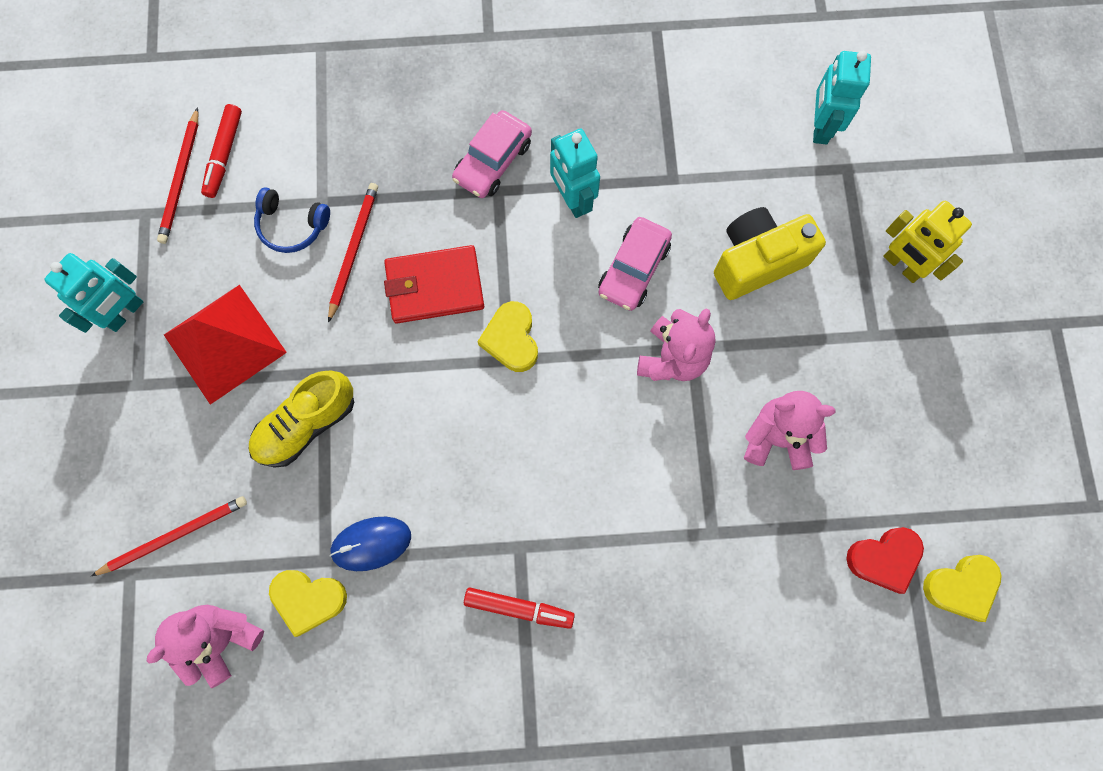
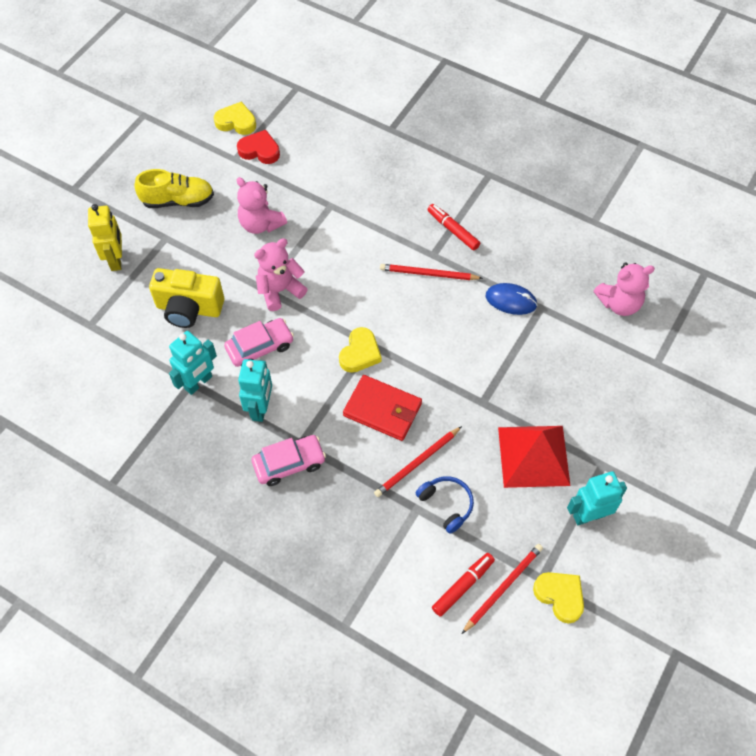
camera: 145 degrees left, 15 degrees down
(174, 535) = (620, 367): red pencil -> red pencil (428, 274)
(306, 424) = (510, 380): yellow shoe -> yellow shoe (178, 200)
(308, 599) = (561, 295): yellow heart -> yellow heart (560, 596)
(820, 126) = (79, 357): turquoise robot -> turquoise robot (198, 383)

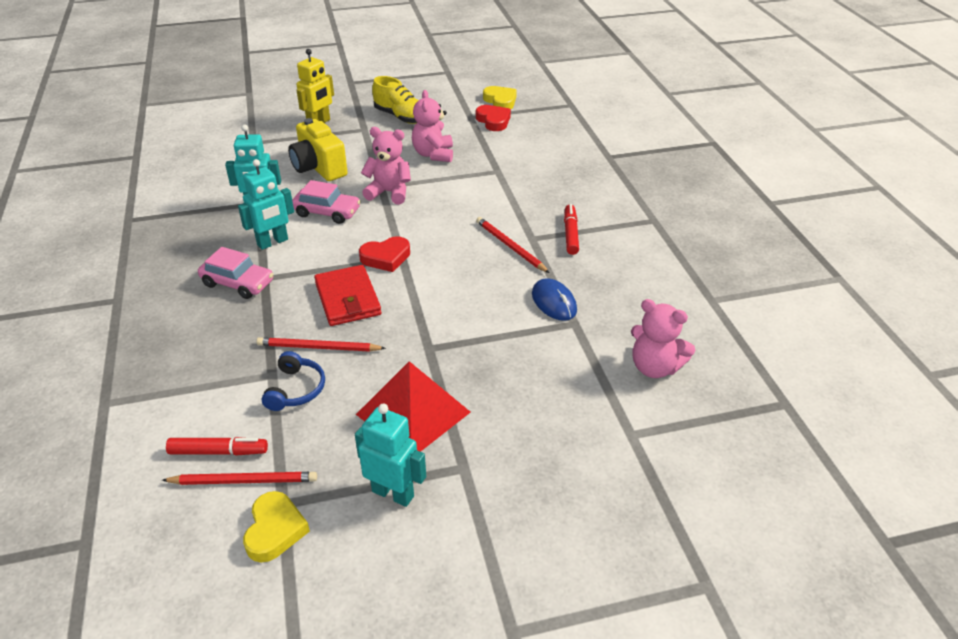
camera: 45 degrees right, 20 degrees down
(360, 353) = (386, 257): yellow heart -> red heart

